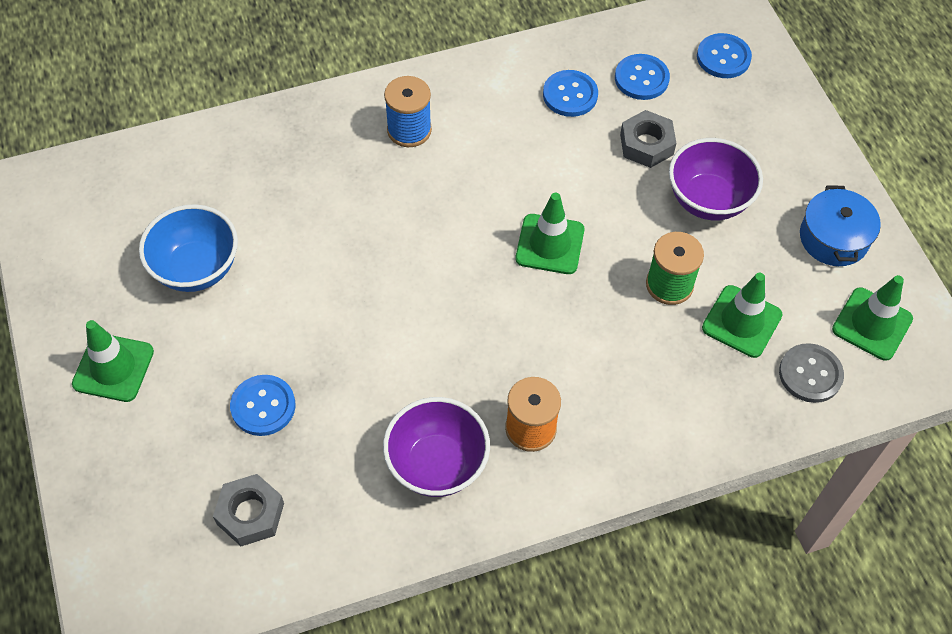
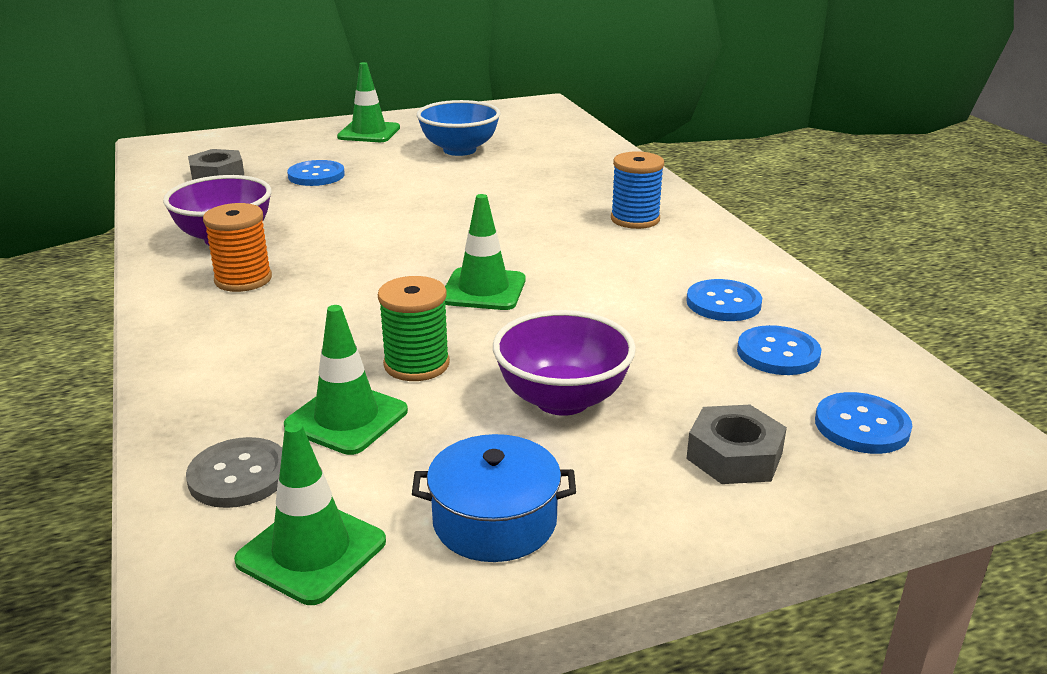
camera: 90 degrees right, 30 degrees down
(646, 144) = (655, 354): grey nut -> grey nut (734, 456)

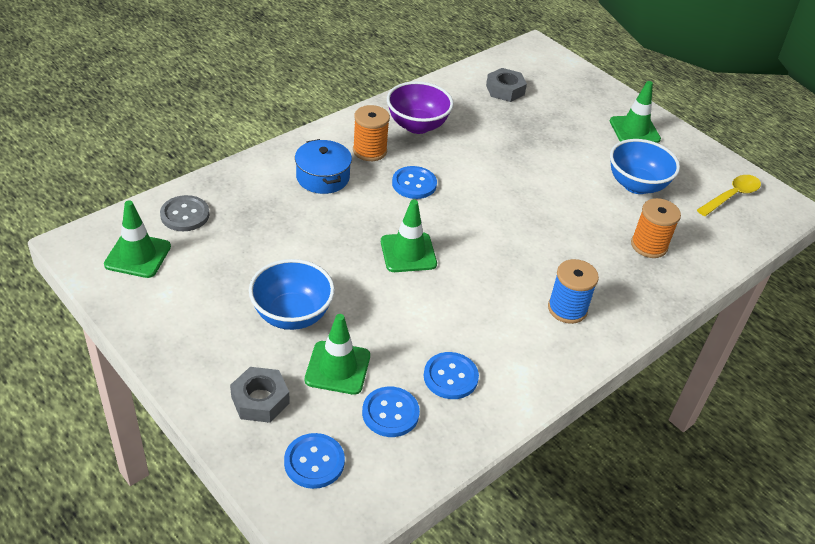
camera: 65 degrees right, 15 degrees up
(316, 175) = (535, 130): blue button -> blue button (414, 184)
(346, 418) = (243, 235): green traffic cone -> green traffic cone (337, 368)
(416, 364) = (305, 247): green spool -> none
(495, 521) = (175, 311): blue pot -> blue pot (323, 177)
(509, 118) = (731, 196): none -> yellow spoon
(558, 164) = (649, 245): none -> orange spool
(562, 399) = (292, 315): purple bowl -> blue bowl

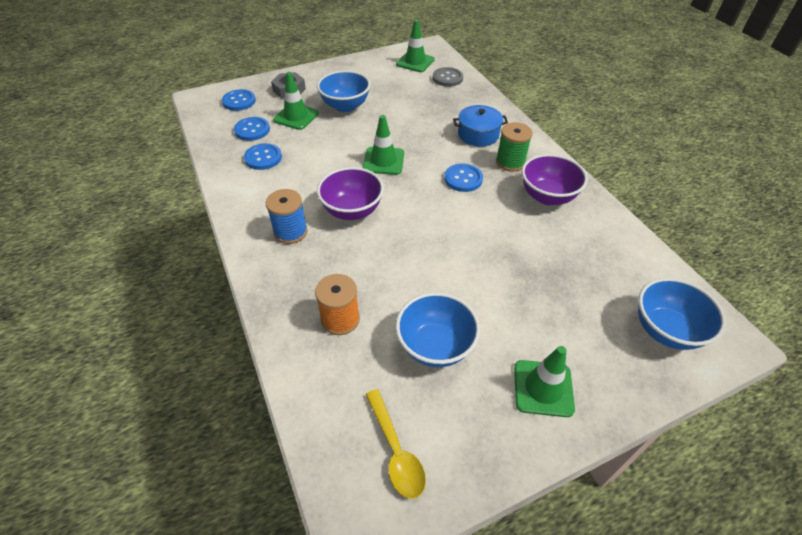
camera: 110 degrees right, 5 degrees up
(369, 151) = (510, 162): orange spool -> green spool
(505, 90) = (619, 278): grey nut -> none
(508, 264) = (352, 211): none -> purple bowl
(545, 73) = (666, 330): none -> blue bowl

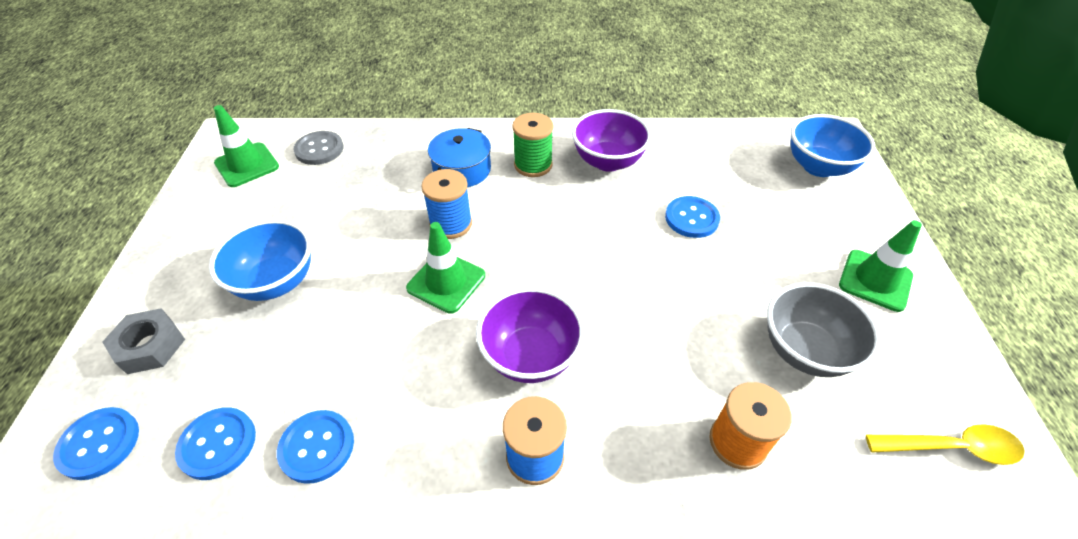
camera: 65 degrees left, 0 degrees up
(296, 116) = (241, 359): green traffic cone -> none
(428, 147) = (451, 224): none -> blue spool
(435, 346) = (805, 351): blue bowl -> grey bowl
(463, 179) = (536, 216): blue button -> blue button (691, 218)

